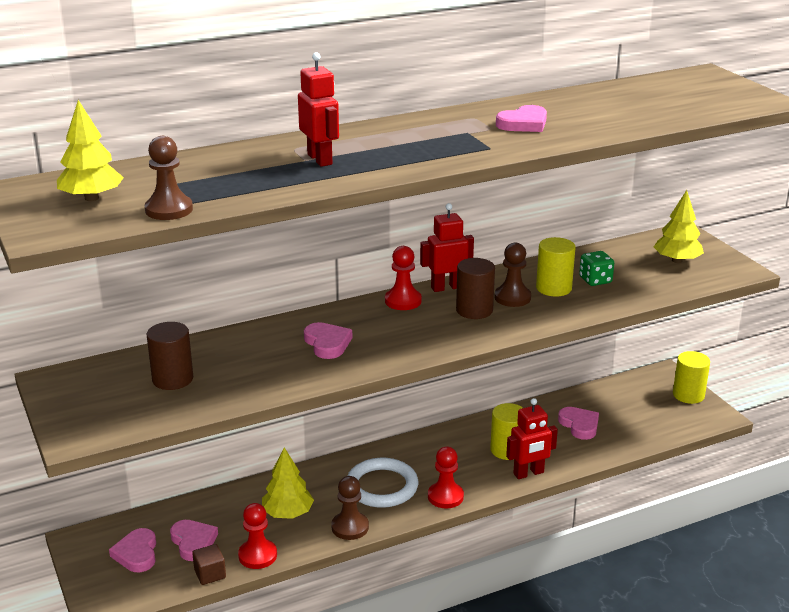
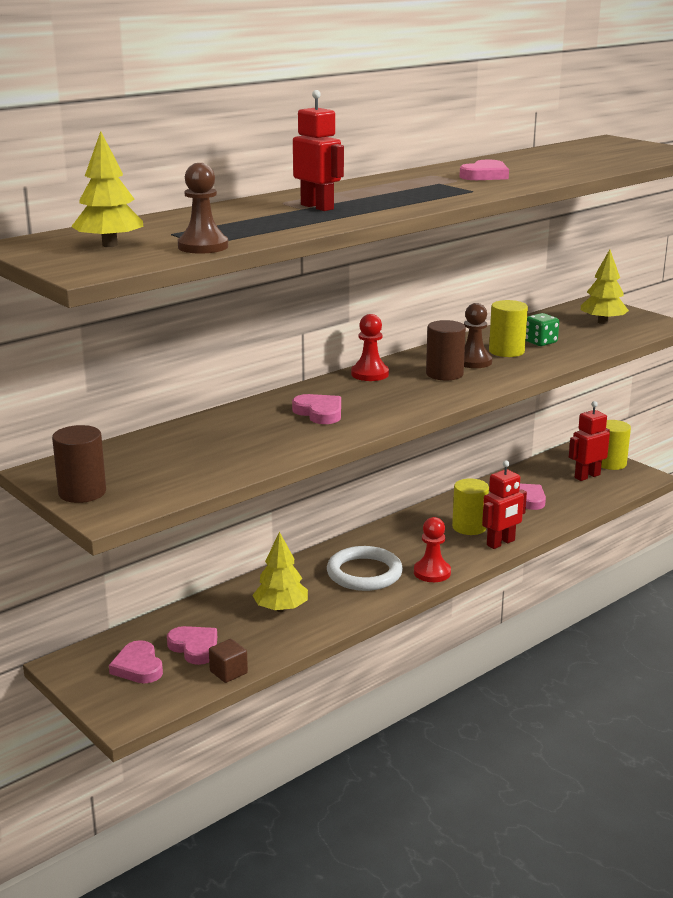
camera: 15 degrees left, 5 degrees down
(172, 379) = (179, 456): brown cylinder -> brown cylinder (82, 492)
(257, 555) = (270, 649): red pawn -> none
(350, 527) = (351, 611): brown pawn -> none
(446, 287) = (404, 360): red robot -> red robot (587, 476)

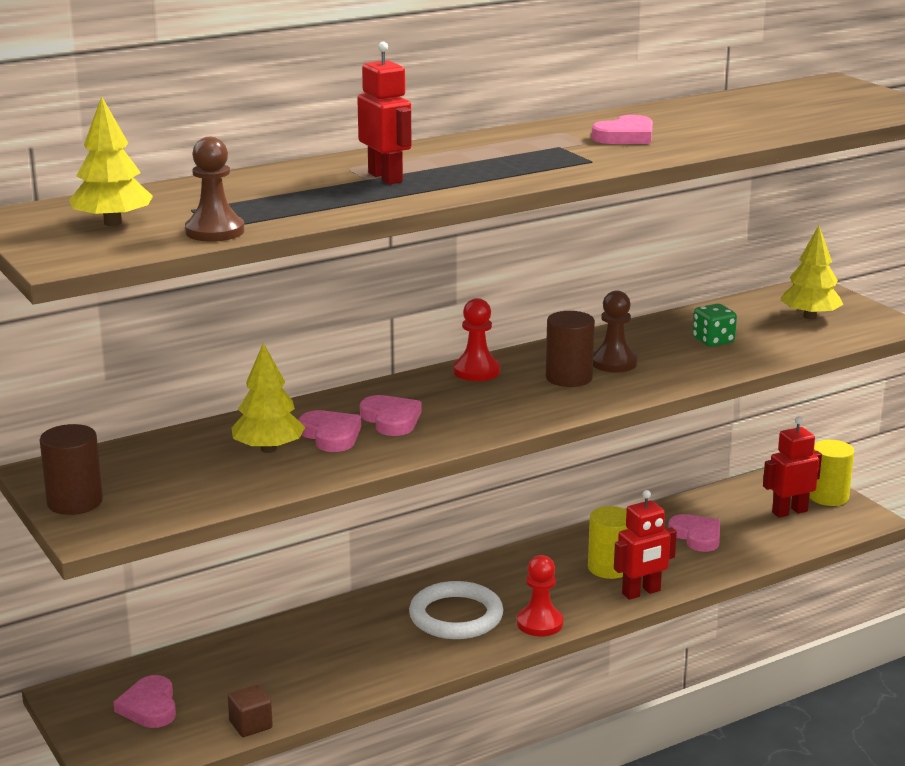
camera: 10 degrees right, 0 degrees up
(195, 647) = (222, 690): pink heart -> pink heart (331, 435)
(281, 608) = (339, 652): yellow tree -> yellow tree (268, 449)
(506, 351) = (663, 351): yellow cylinder -> none

